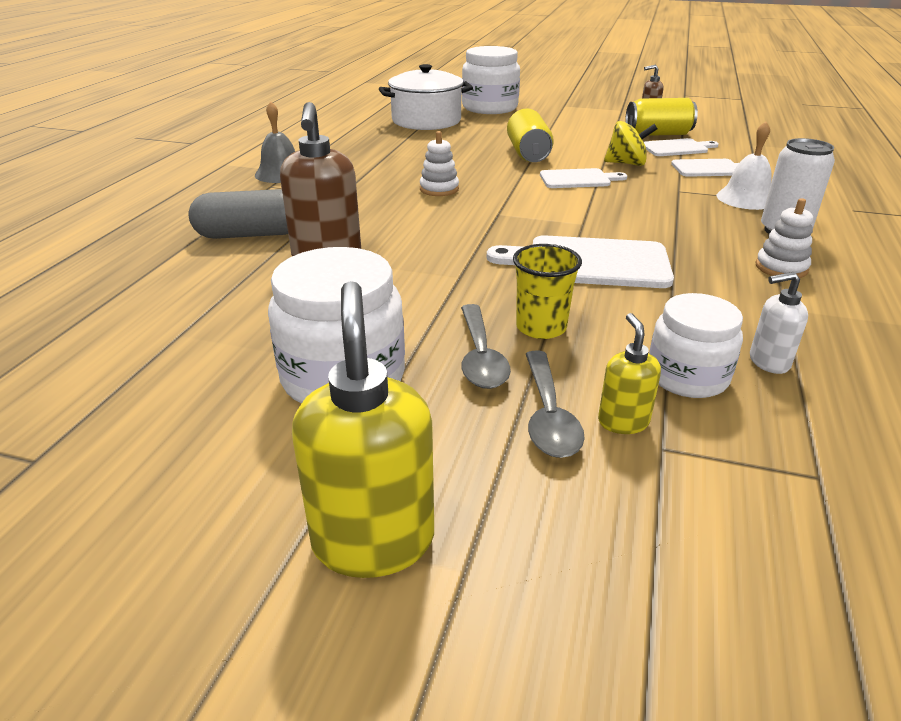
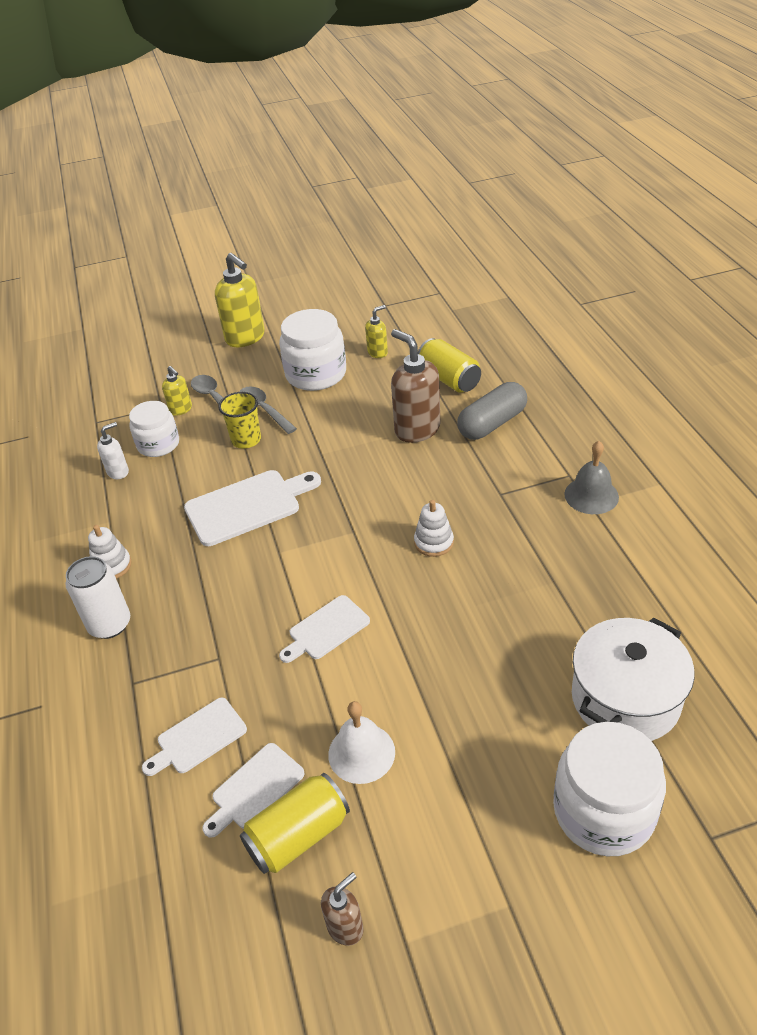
camera: 150 degrees right, 10 degrees up
(211, 367) = (378, 352): none -> yellow soap dispenser
(528, 154) = (417, 664): yellow can -> yellow can (449, 379)
(626, 163) = (296, 699): yellow spinning top -> none
(746, 198) = (148, 675): white bell -> white bell (361, 753)

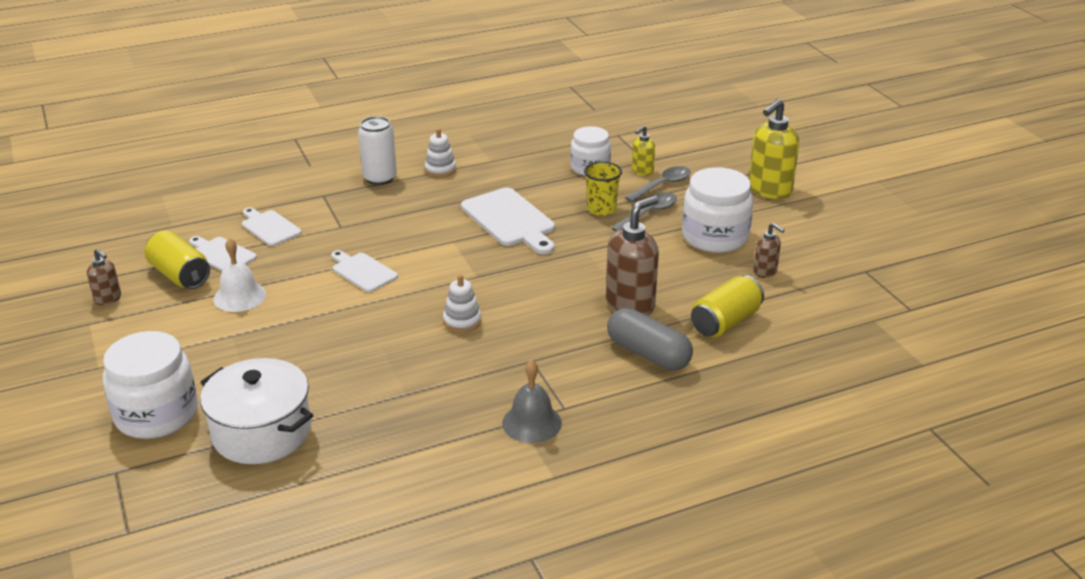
camera: 80 degrees right, 10 degrees down
(118, 472) = (551, 155): white soap dispenser -> none
(378, 352) = (765, 272): yellow soap dispenser -> brown soap dispenser

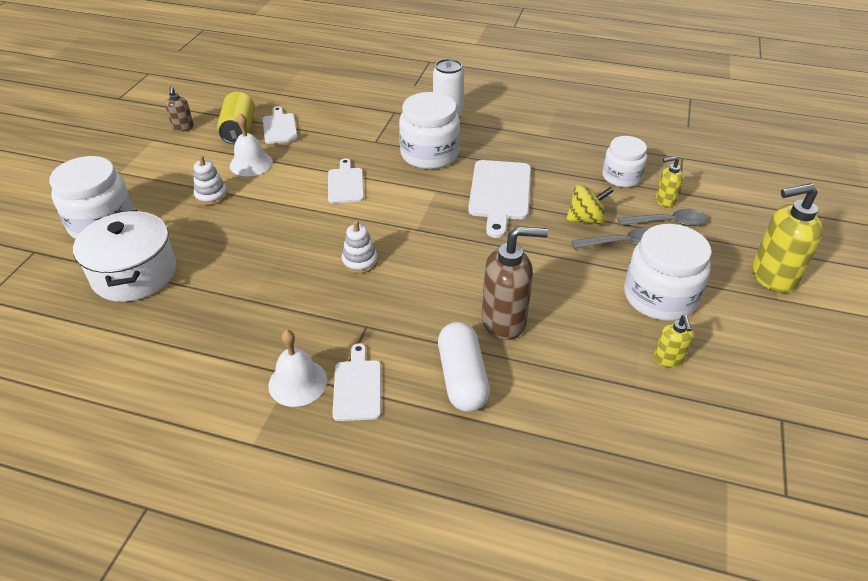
camera: 40 degrees right, 10 degrees up
(269, 227) = (331, 121): white cutting board -> white cutting board (357, 387)
(407, 216) = (429, 154): none -> white jar
(440, 169) = (499, 127): white stacking toy -> white stacking toy (211, 195)
(532, 423) = (298, 382): grey bell -> white bell
(601, 209) = (586, 219): yellow cup -> yellow spinning top
(648, 354) = (462, 378): grey capsule -> white capsule
(725, 322) = (567, 389): yellow can -> none
(765, 272) = (668, 359): brown soap dispenser -> yellow soap dispenser

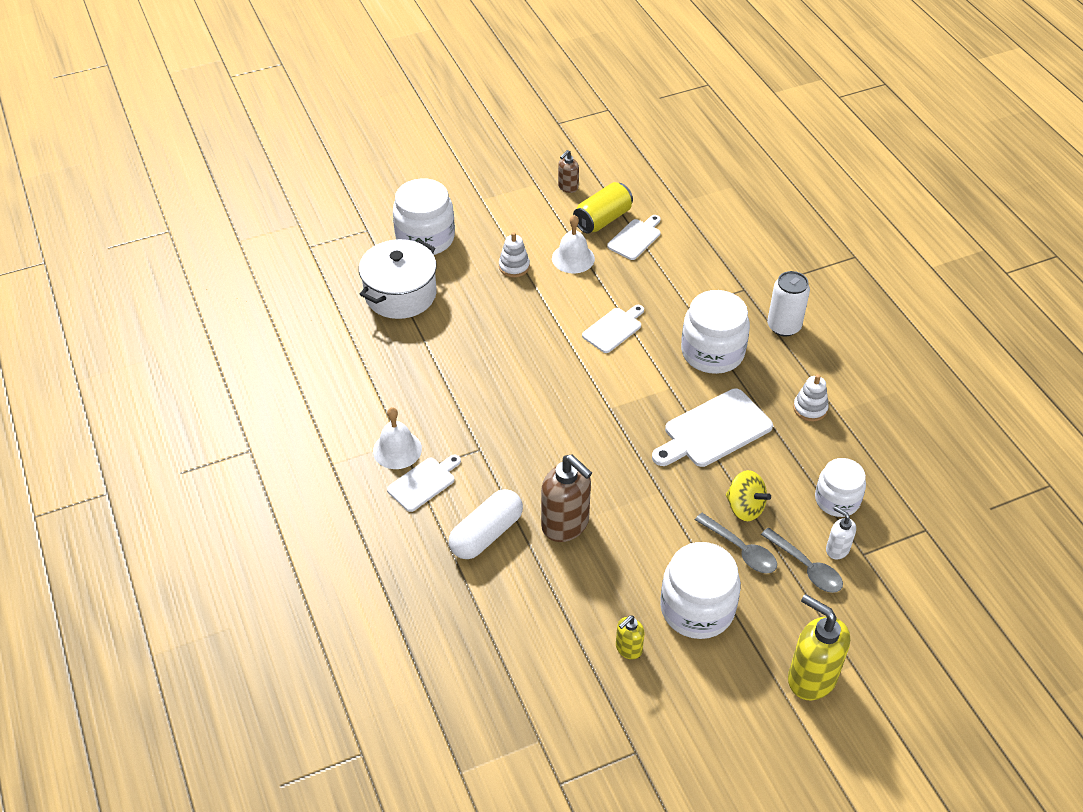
camera: 50 degrees right, 5 degrees up
(360, 261) = (538, 400): white stacking toy -> white stacking toy (810, 408)
(664, 201) = (837, 549): yellow soap dispenser -> white soap dispenser

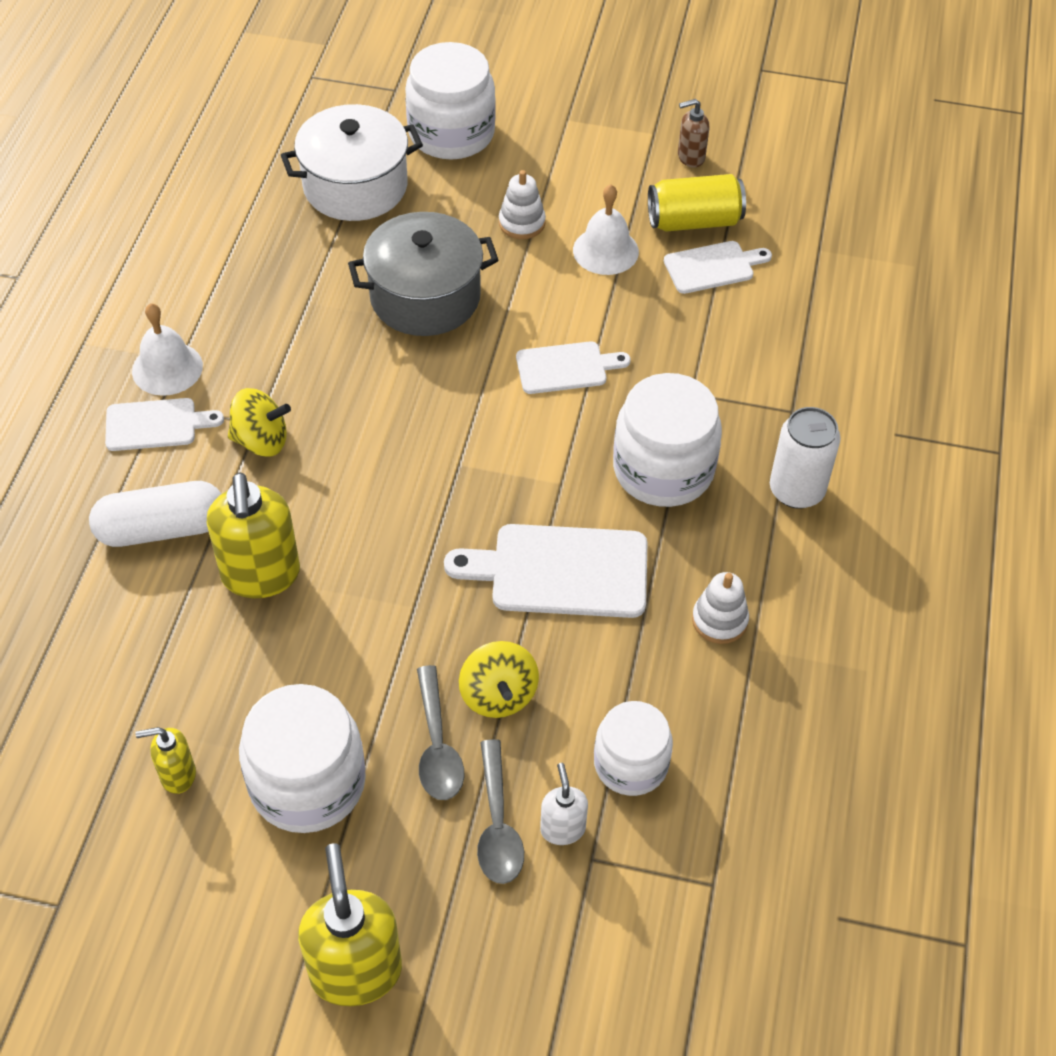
camera: 35 degrees right, 5 degrees up
(492, 457) = (261, 441): none -> yellow spinning top
(502, 333) = (425, 297): none -> grey pot
(565, 524) = (261, 575): brown soap dispenser -> yellow soap dispenser

